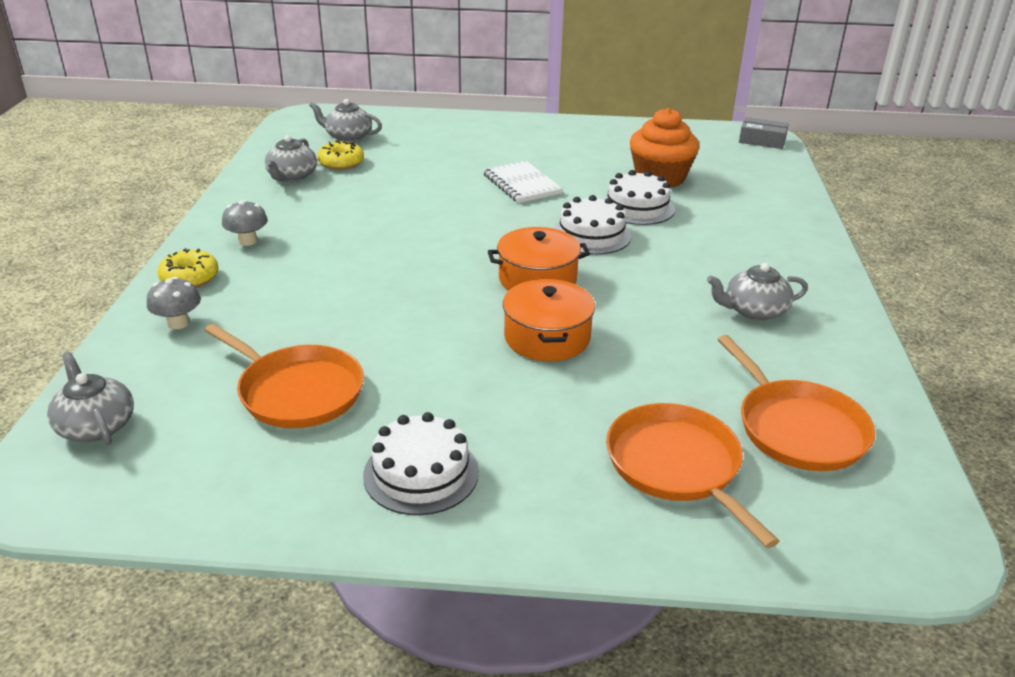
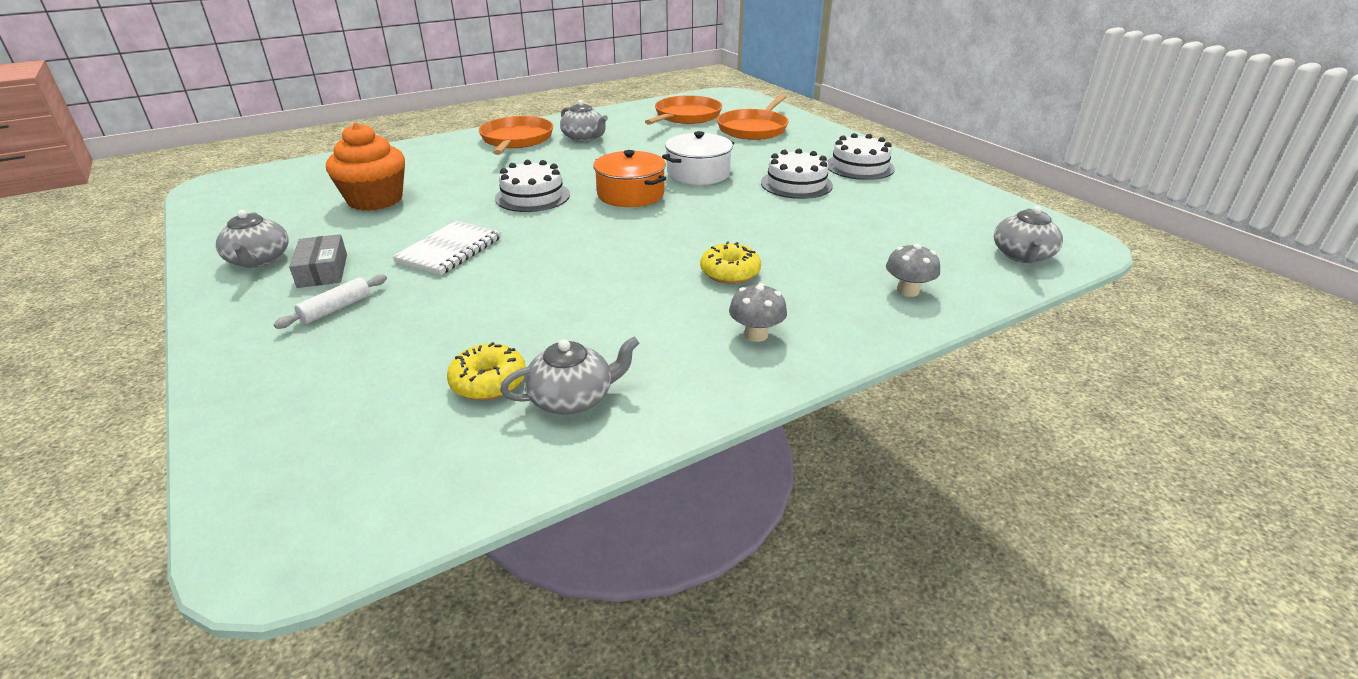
camera: 125 degrees left, 0 degrees up
(190, 278) = (857, 325): yellow donut -> yellow donut (730, 272)
(297, 391) = (874, 215): orange pan -> orange pan (516, 140)
(348, 137) = (375, 429): grey teapot -> grey teapot (259, 260)
(483, 144) = (336, 309): none -> white rolling pin
(547, 337) = (698, 173): orange pot -> white pot
(637, 207) = (457, 194): white cake -> white cake (796, 184)
(762, 141) = (234, 182): grey box -> grey box (323, 270)

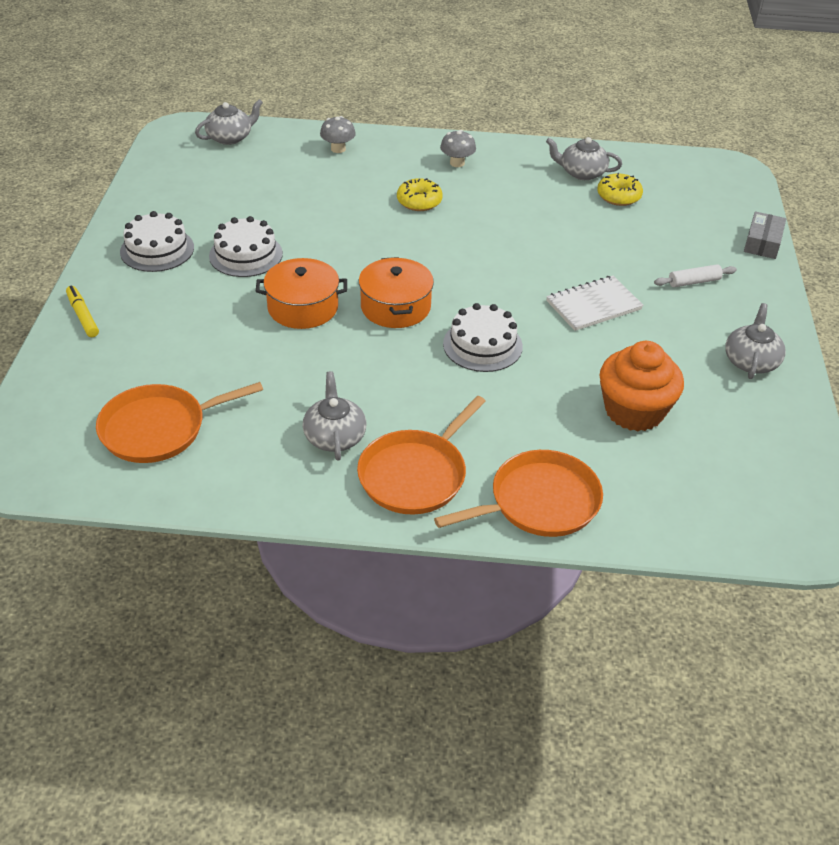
camera: 145 degrees left, 10 degrees up
(323, 270) = (699, 325): grey box -> grey box (762, 242)
(698, 173) = (303, 307): white pot -> orange pot
(754, 128) = (133, 358): orange pan -> orange pan (539, 502)
(821, 132) = (83, 316): none -> yellow marker

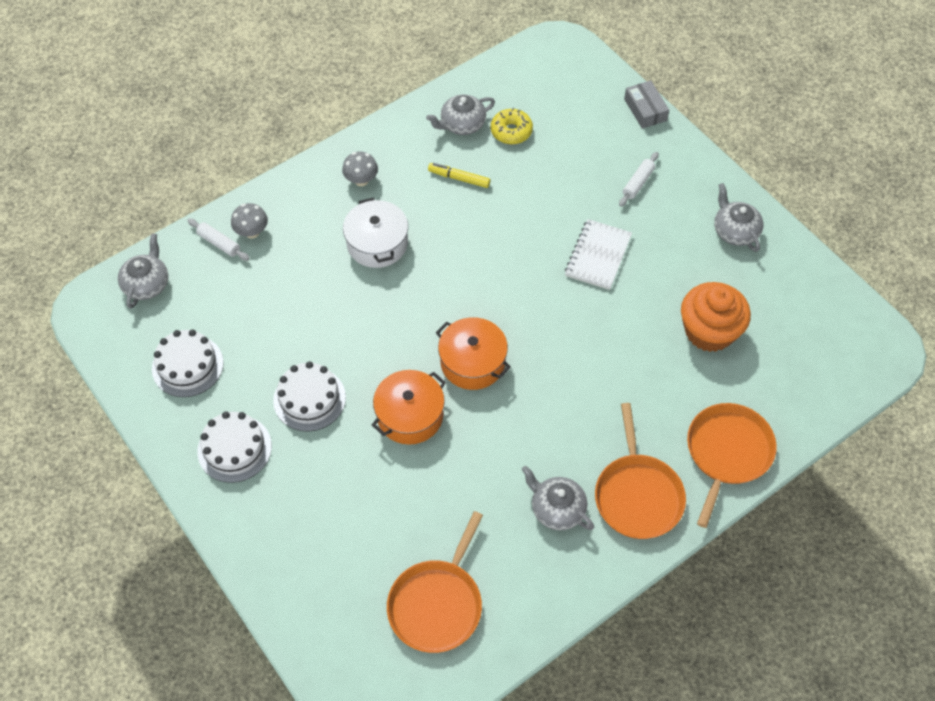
camera: 40 degrees left, 15 degrees up
(83, 316) = (258, 557): yellow marker -> yellow marker (459, 178)
(307, 143) = (219, 243): none -> white rolling pin
(419, 201) = (377, 243): yellow donut -> white pot
(482, 345) = (565, 350): white cake -> white cake (187, 366)

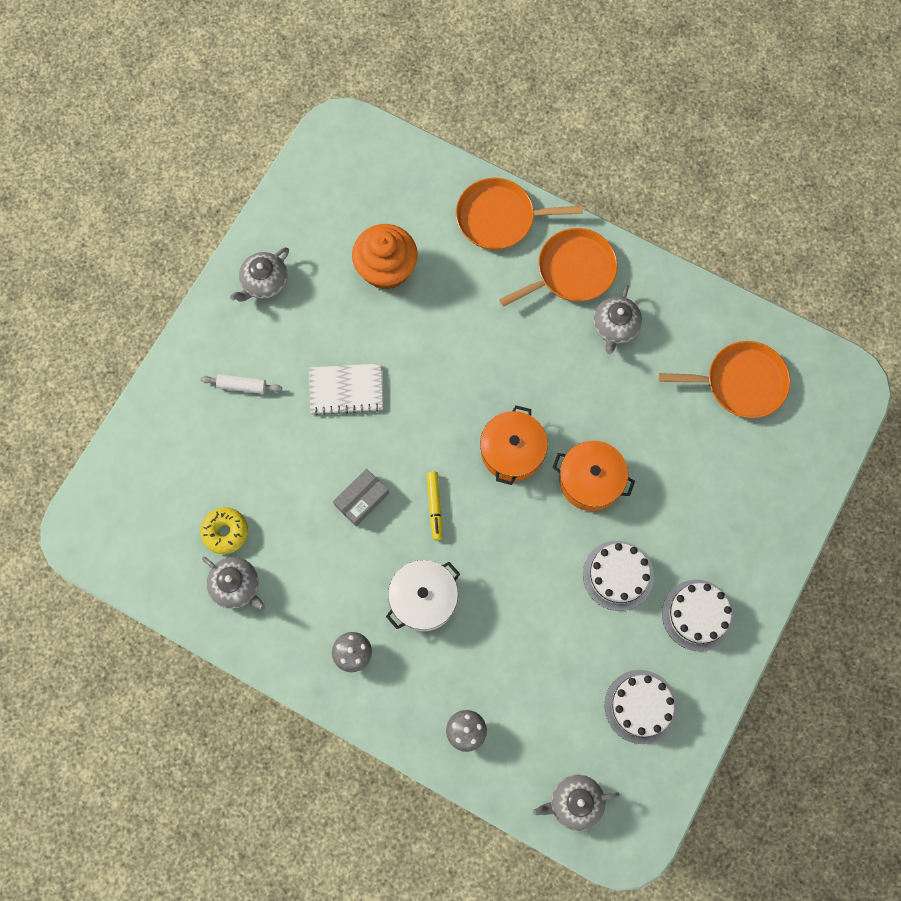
camera: 115 degrees left, 15 degrees up
(219, 243) = (494, 757): white rolling pin -> none
(459, 178) = (309, 557): yellow marker -> yellow marker (434, 506)
(645, 110) = (142, 413): grey box -> grey box (362, 499)

